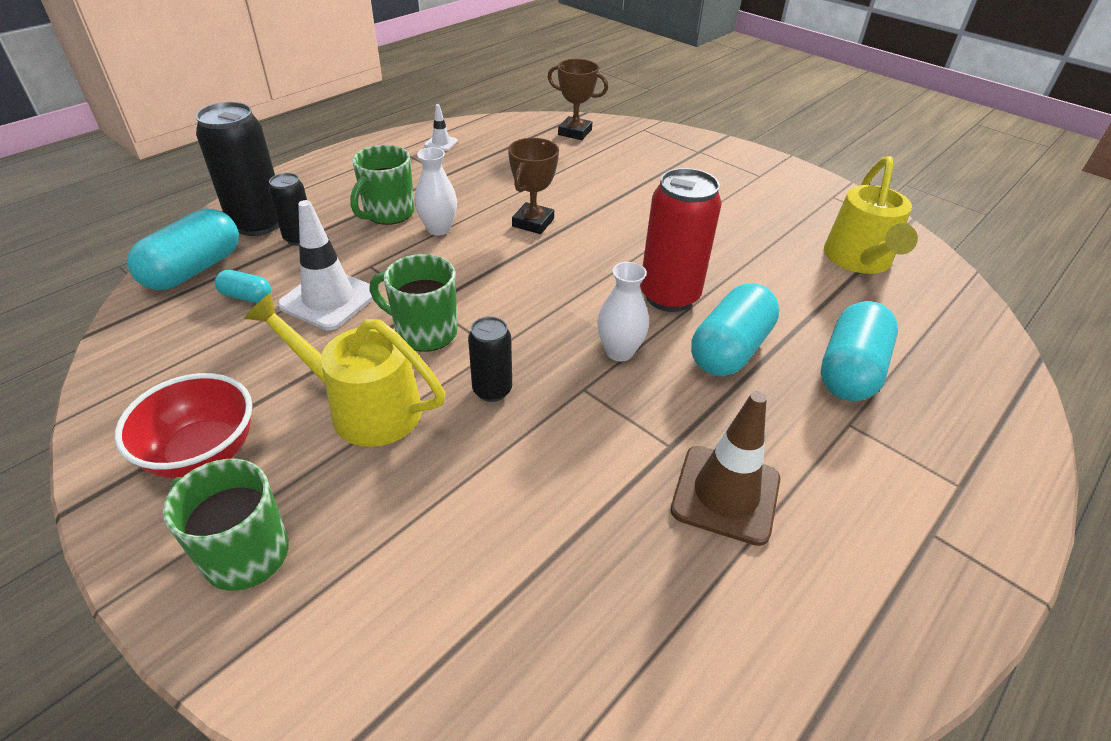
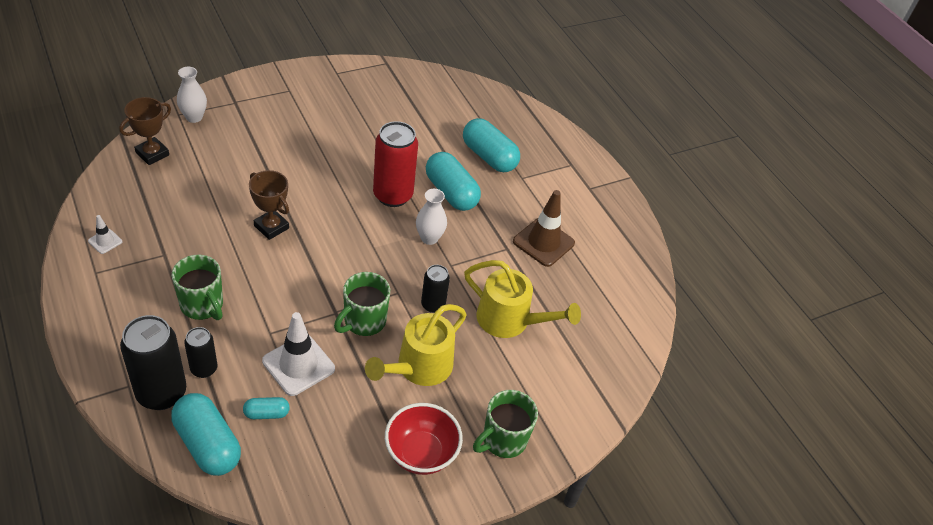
camera: 75 degrees left, 5 degrees up
(246, 296) = (266, 413): turquoise capsule -> turquoise capsule turned 45 degrees clockwise
(438, 229) = (245, 281): white vase -> white vase (194, 117)
(859, 261) = (406, 101): yellow watering can -> yellow watering can (510, 321)

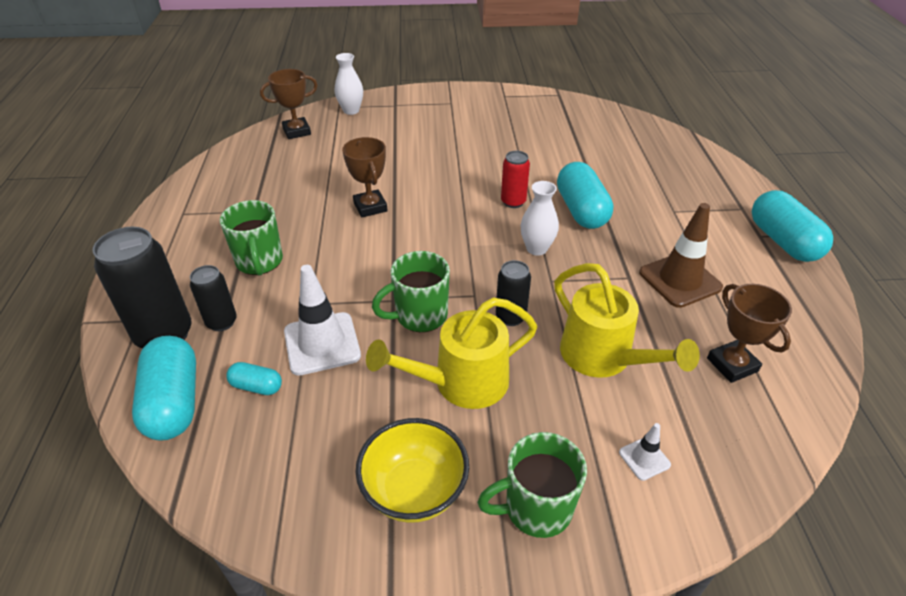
camera: 30 degrees right, 5 degrees down
(105, 241) = (209, 190): white traffic cone -> white traffic cone (644, 458)
(392, 195) = (513, 202): red can -> red can, size x0.56
(421, 453) = (414, 491): red bowl -> yellow bowl
(489, 157) = (640, 185): turquoise capsule -> turquoise capsule (783, 241)
(595, 304) = (732, 365): none -> brown trophy

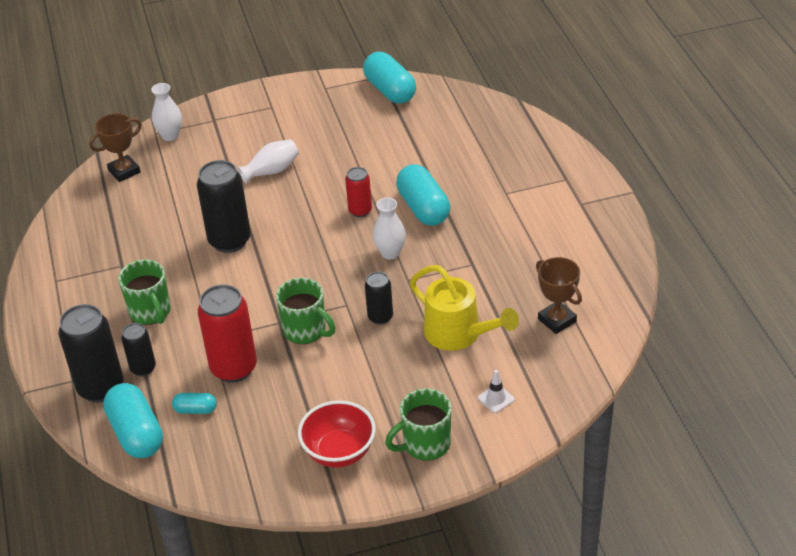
camera: 10 degrees left, 0 degrees up
(322, 343) = (234, 368): white traffic cone -> red can
(370, 207) = (229, 241): brown trophy -> black can
(414, 491) = (339, 452): yellow bowl -> red bowl
(419, 316) = (306, 331): green mug -> green mug turned 105 degrees counterclockwise
(434, 152) = (271, 171): none -> white vase
(460, 383) = (353, 375): yellow watering can -> none
(680, 280) = (514, 258): brown traffic cone -> none
(783, 241) = (600, 206): turquoise capsule -> turquoise capsule (390, 90)

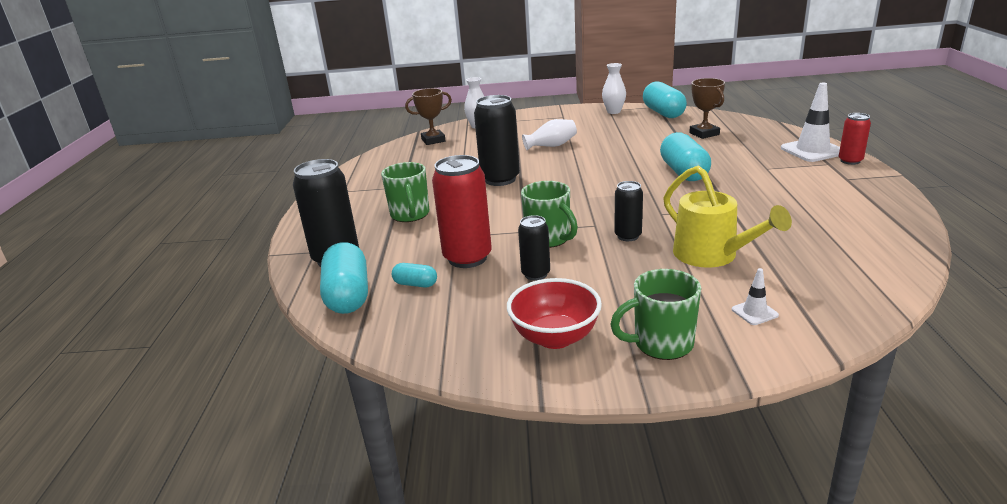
camera: 15 degrees right, 15 degrees down
(143, 368) = (382, 250): black can -> black can (536, 274)
(360, 211) = (623, 170): red can -> red can (850, 161)
(390, 253) = (646, 196): white vase -> white vase (613, 111)
(551, 156) = (812, 150): none -> white traffic cone
(557, 320) = (828, 255): brown trophy -> brown trophy (704, 134)

